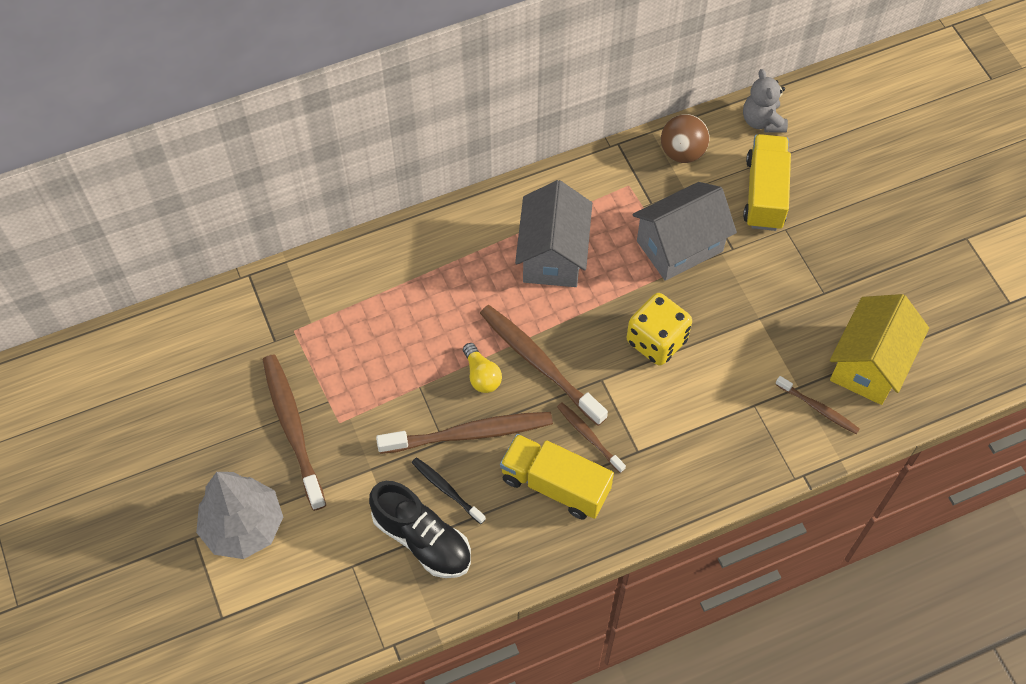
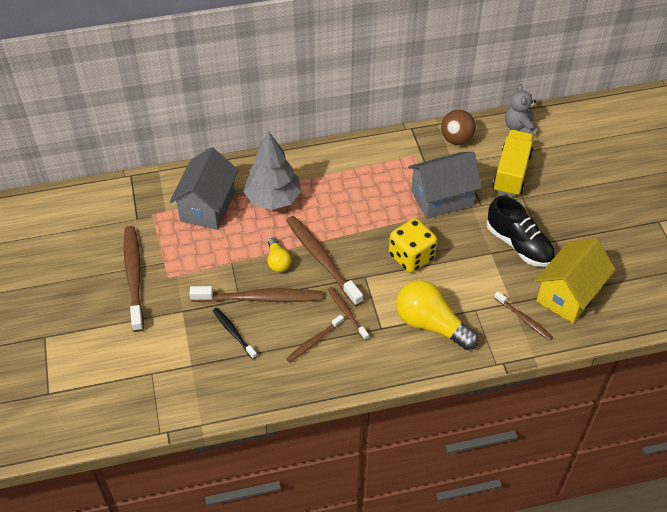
camera: 10 degrees right, 10 degrees down
(243, 526) = (81, 335): grey tree -> grey tree (273, 199)
(422, 539) = (207, 363): black shoe -> black shoe (519, 245)
(552, 255) = (348, 191): grey house -> grey house (207, 206)
(555, 485) = (314, 341): yellow truck -> brown toothbrush
(701, 436) = (431, 324): none -> yellow light bulb

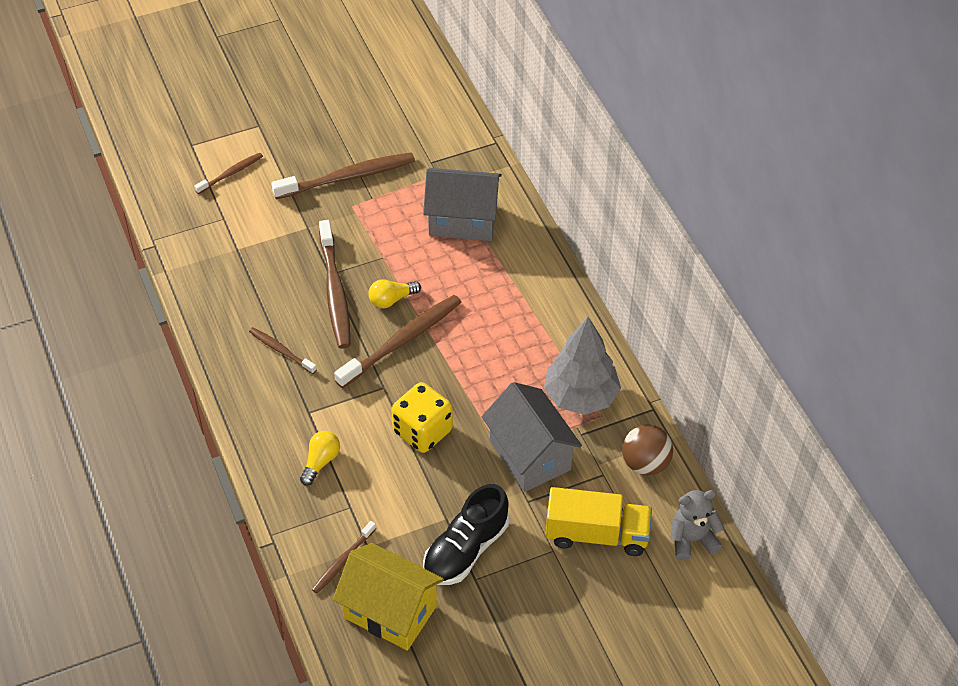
camera: 80 degrees right, 0 degrees up
(233, 333) = (283, 277): black toothbrush -> none
(273, 199) = (488, 279): grey tree -> grey tree (581, 396)
(347, 313) = (326, 376): brown toothbrush -> brown toothbrush (230, 173)
(431, 324) = (320, 462): yellow light bulb -> yellow light bulb, size x0.52

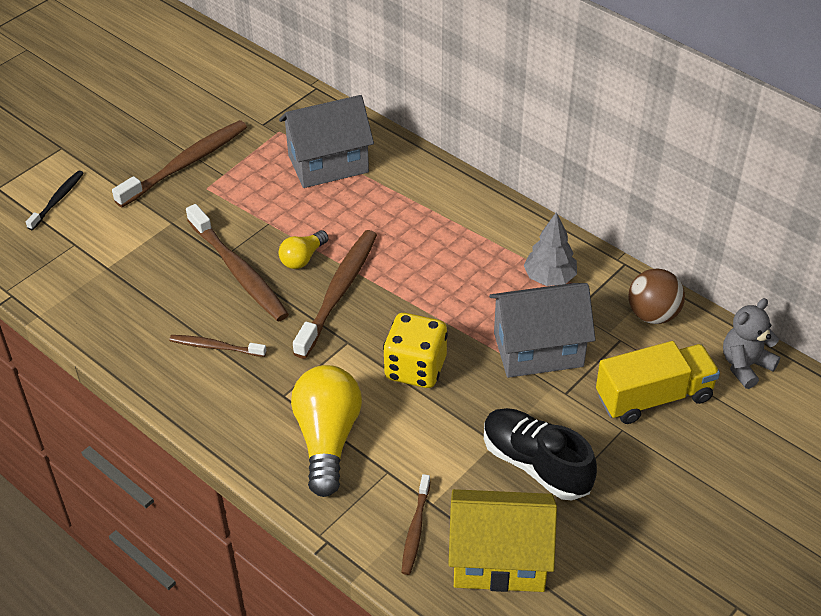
camera: 25 degrees left, 5 degrees down
(230, 173) = (57, 200): brown toothbrush -> black toothbrush
(320, 462) = (327, 439): yellow light bulb -> yellow light bulb, size x1.92
(466, 550) = (536, 464): black shoe -> black shoe turned 120 degrees clockwise
(530, 455) = (538, 349): grey house -> grey house turned 45 degrees counterclockwise
(581, 396) = (549, 278): grey tree -> grey tree, size x0.64

